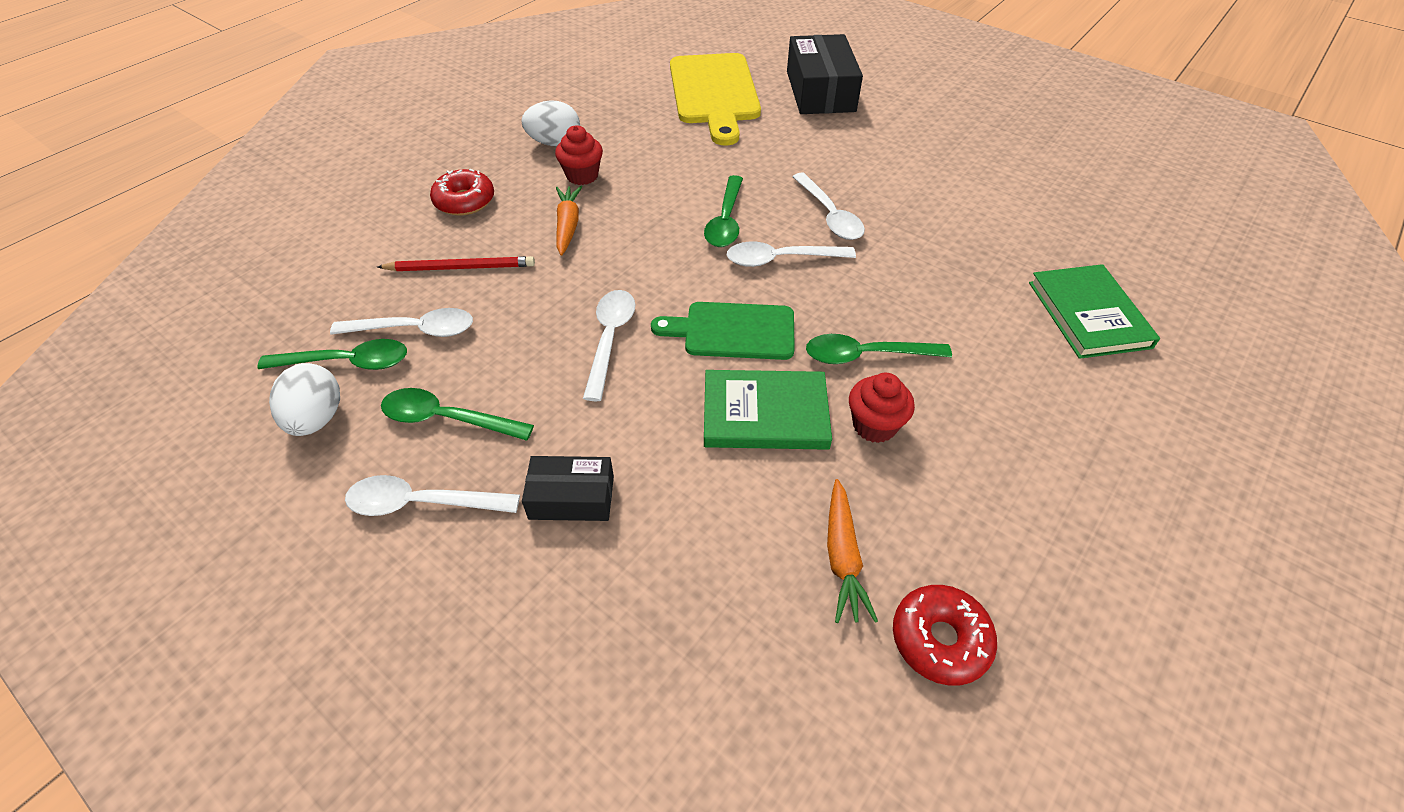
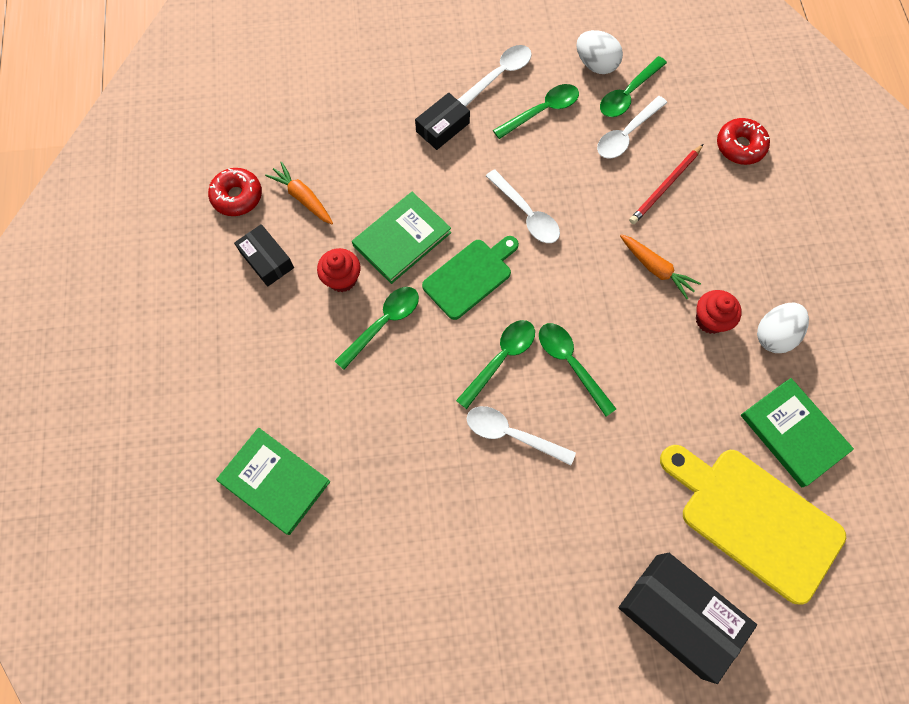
camera: 135 degrees right, 20 degrees up
(465, 201) = (741, 231): red donut -> red donut (740, 146)
(628, 104) = (793, 433): none -> green book
(780, 259) = (501, 359): white spoon -> green spoon
(956, 515) = (267, 260): none -> black box

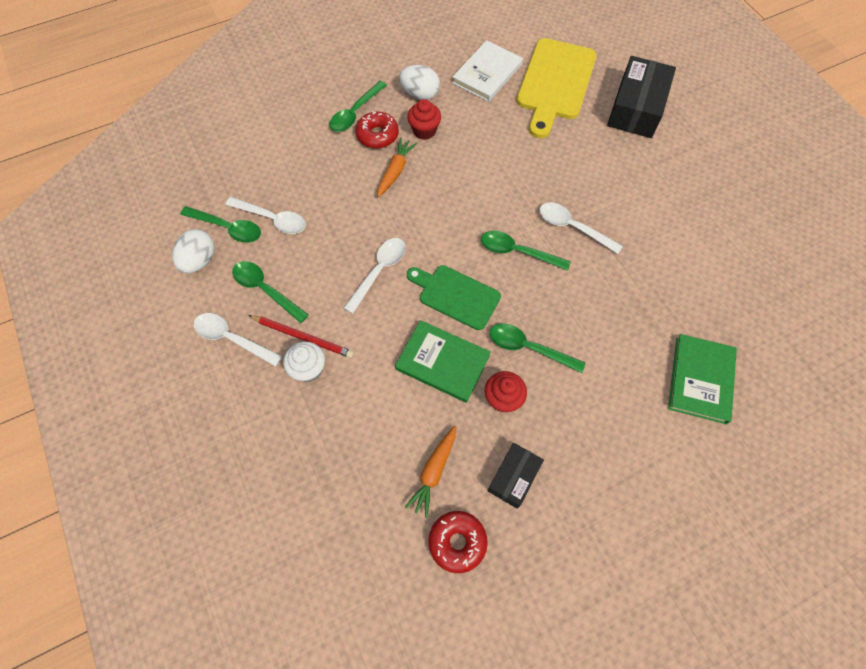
camera: 110 degrees left, 5 degrees down
(442, 127) = (309, 369): black box -> white cupcake
(511, 434) = (572, 227): white spoon -> white spoon turned 120 degrees clockwise
(570, 363) = (499, 205): green spoon -> green spoon (355, 113)
(665, 186) = (316, 181): red pencil -> red pencil (303, 337)
(740, 146) = (261, 141): red donut -> red donut (377, 135)
(793, 433) = (487, 74): green book -> white book

